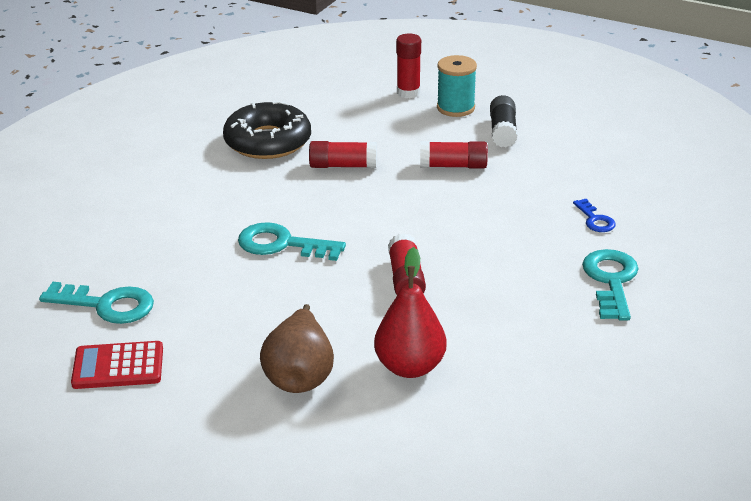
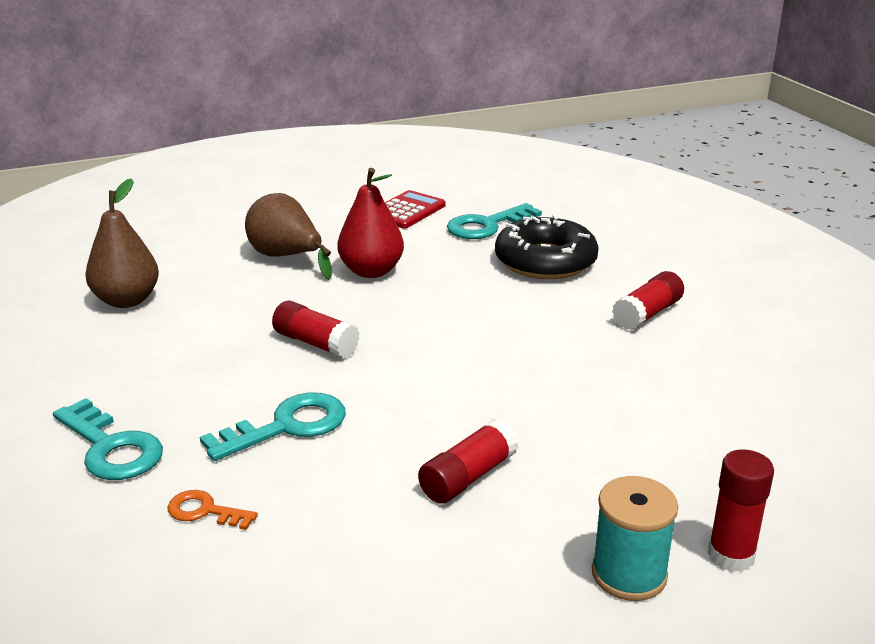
camera: 130 degrees right, 5 degrees down
(268, 142) = (689, 381): black donut -> black donut (545, 261)
(282, 244) = (463, 312): turquoise key -> turquoise key (287, 426)
(343, 166) = (570, 402): red glue stick -> red glue stick (647, 314)
(410, 367) = (215, 296): red pear -> red pear (371, 271)
(480, 408) = (127, 300): none -> brown pear
(503, 131) = (502, 576): black glue stick -> none
(595, 219) = (205, 511): blue key -> orange key

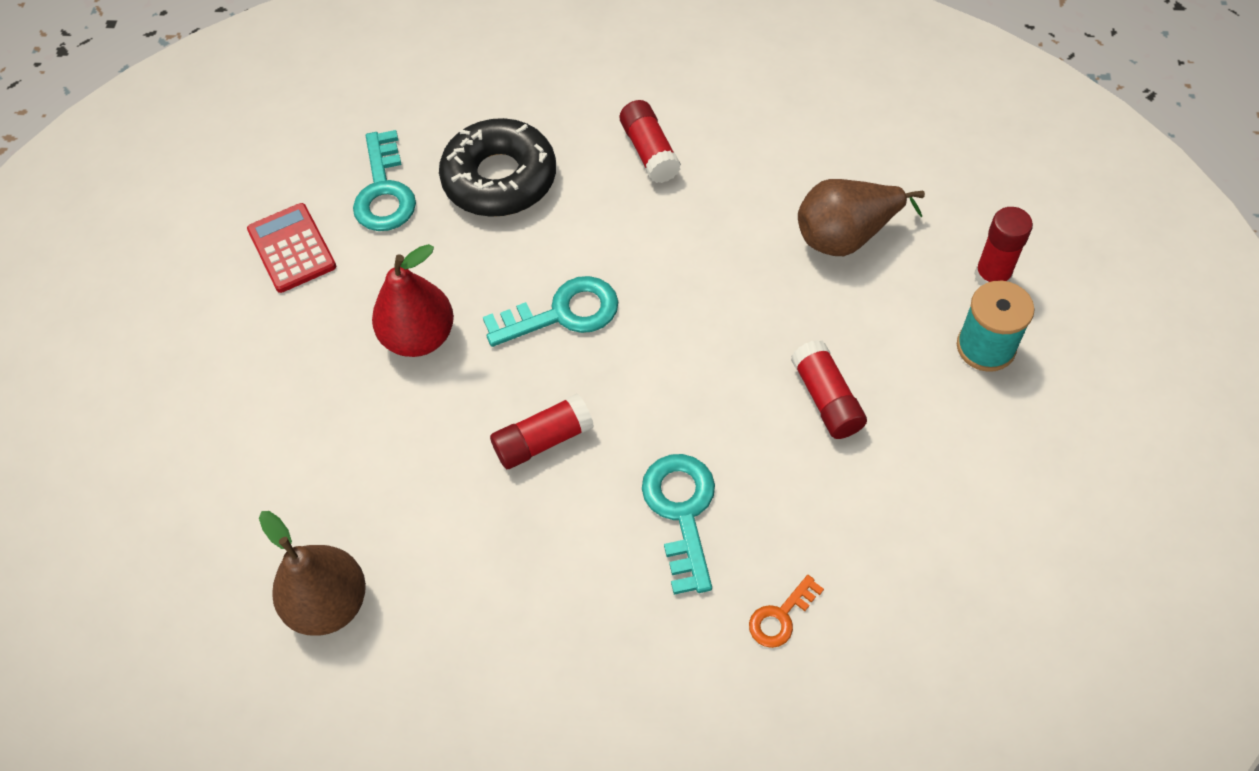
camera: 60 degrees left, 30 degrees up
(111, 447) = (639, 678): turquoise key -> turquoise key (562, 313)
(287, 257) = (329, 407): brown pear -> brown pear (846, 236)

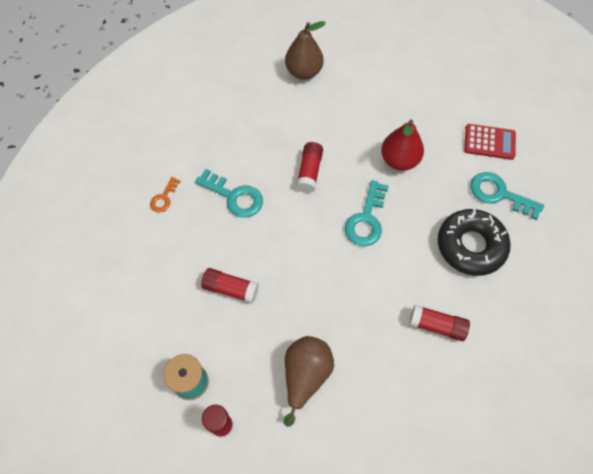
camera: 125 degrees right, 5 degrees up
(781, 616) = (164, 198): orange key -> orange key turned 150 degrees counterclockwise

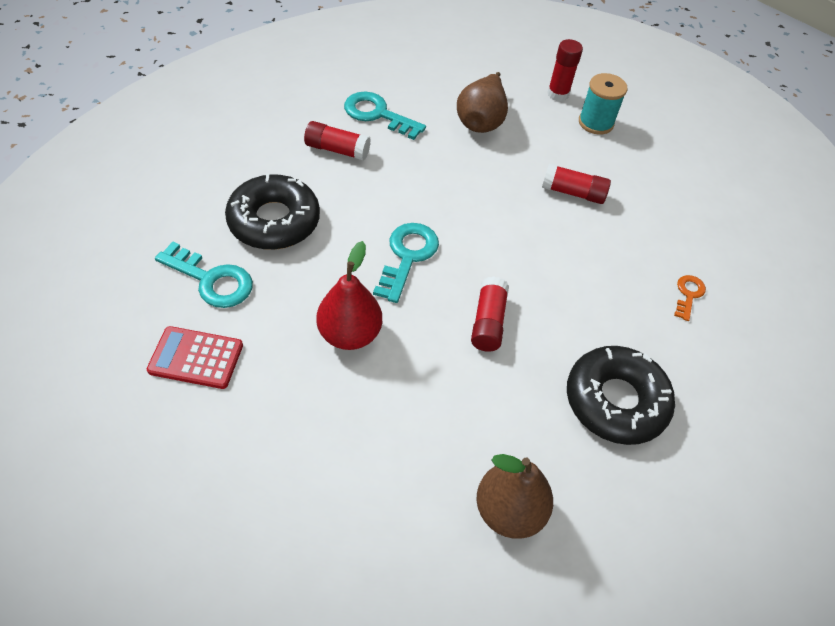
camera: 175 degrees right, 10 degrees down
(234, 196) = (592, 293): turquoise key -> turquoise key (378, 114)
(235, 126) = (615, 401): none -> black donut

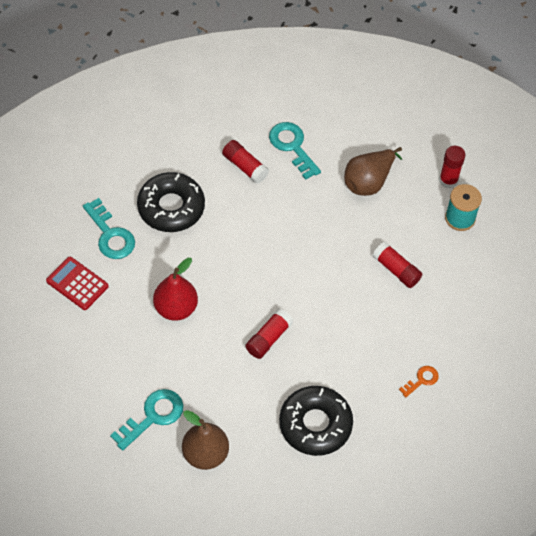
camera: 30 degrees right, 5 degrees up
(407, 257) = (244, 270): turquoise key -> turquoise key (153, 416)

